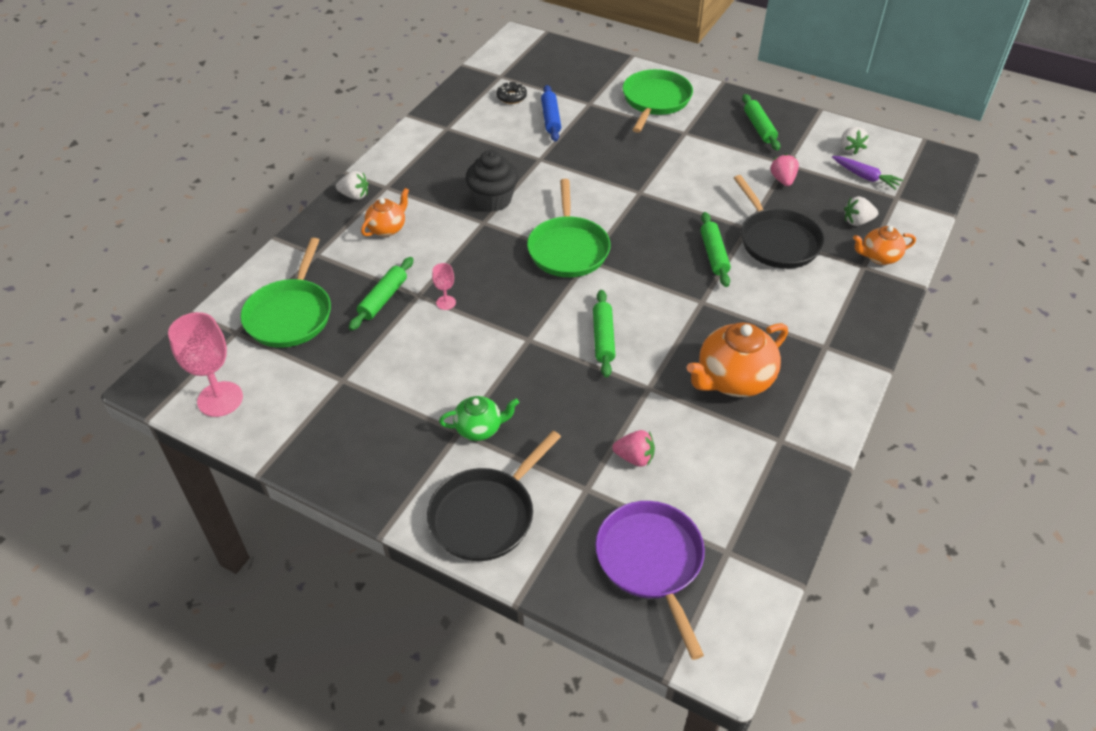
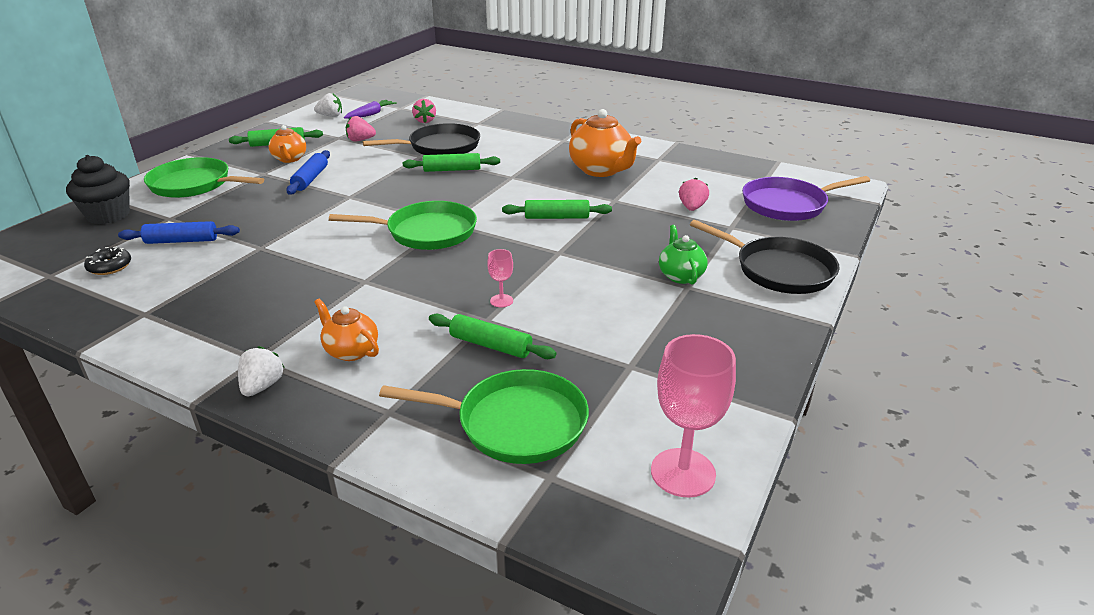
camera: 90 degrees left, 15 degrees down
(493, 200) = (325, 275): black cupcake -> black cupcake (108, 215)
(676, 162) = (310, 179): none -> blue rolling pin
(857, 221) = (425, 121): white strawberry -> pink strawberry
(879, 257) = (468, 118): orange teapot -> orange teapot (289, 159)

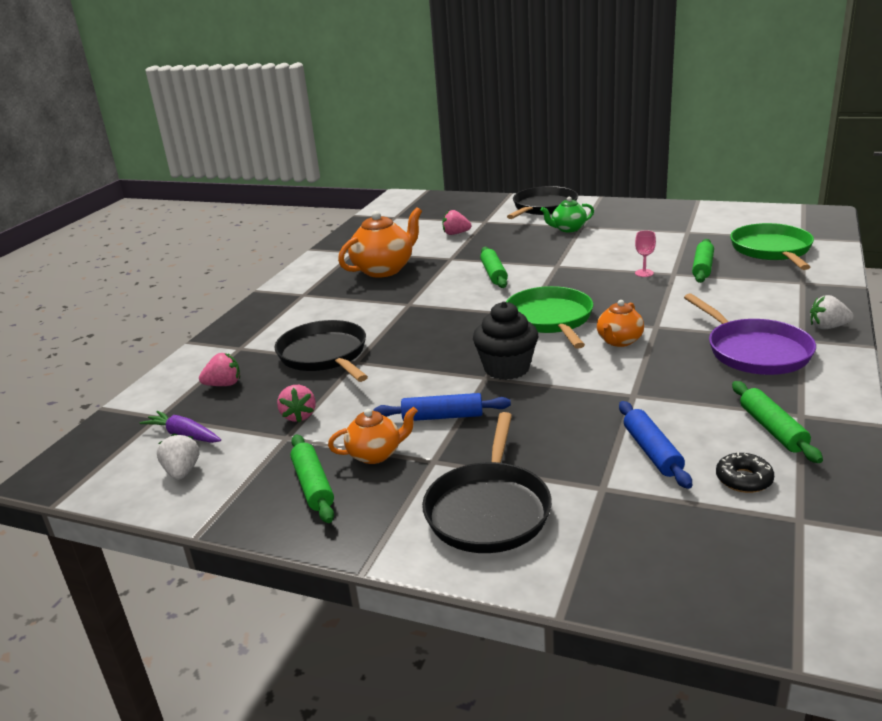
camera: 95 degrees left, 5 degrees down
(108, 215) = (622, 551): black cupcake -> black cupcake (507, 368)
(194, 184) = (489, 510): green pan -> black pan
(351, 351) = (755, 308): orange teapot -> orange teapot (619, 341)
(452, 170) = (395, 335): green rolling pin -> green rolling pin (772, 429)
(683, 472) = (765, 214): pink goblet -> none
(787, 205) = (439, 209): purple pan -> purple pan (755, 351)

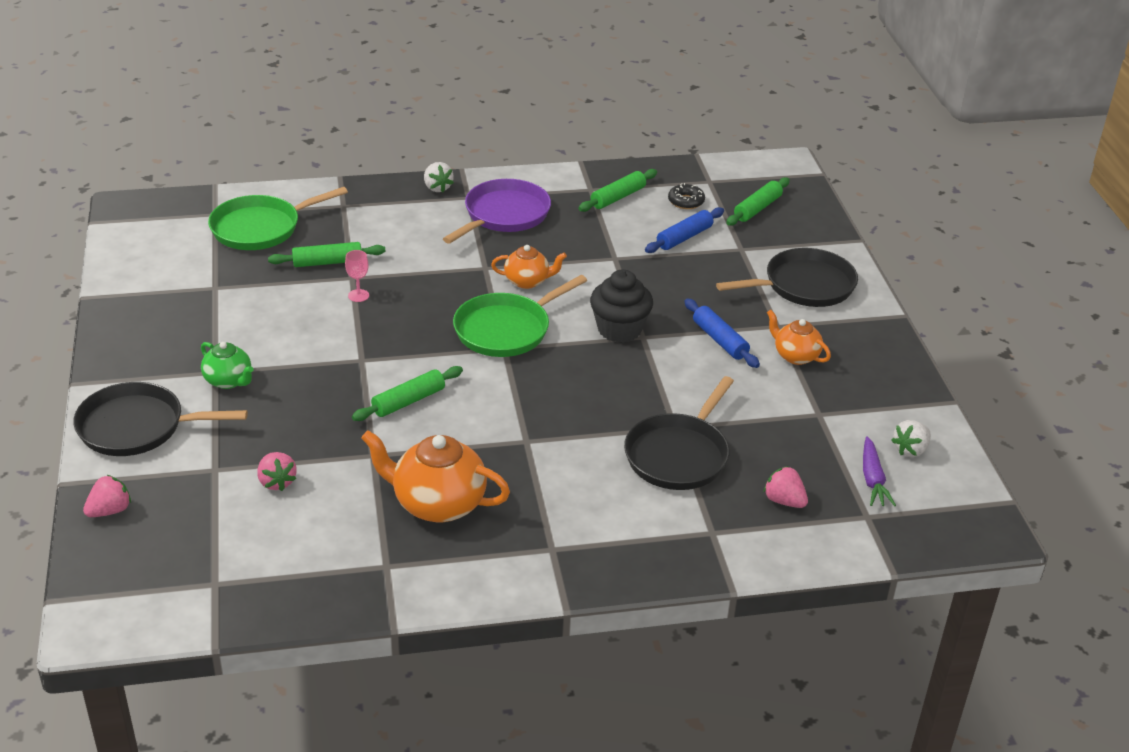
camera: 125 degrees left, 10 degrees up
(299, 416) = (786, 421): pink strawberry -> pink strawberry (110, 511)
(313, 485) = (856, 371): green rolling pin -> green rolling pin (757, 208)

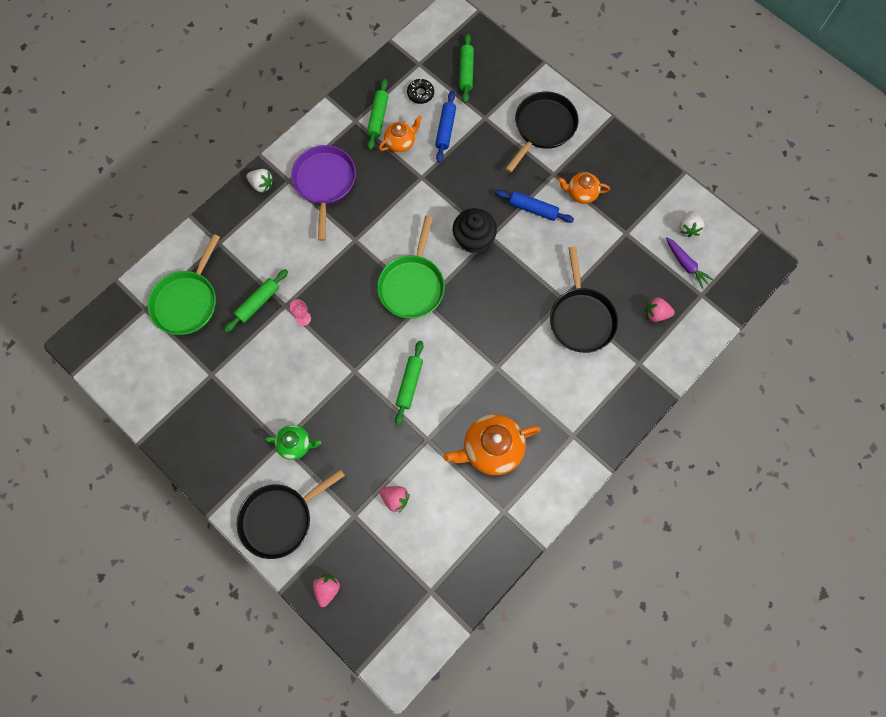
camera: 35 degrees left, 35 degrees up
(527, 281) = (389, 234): orange teapot -> orange teapot (400, 142)

